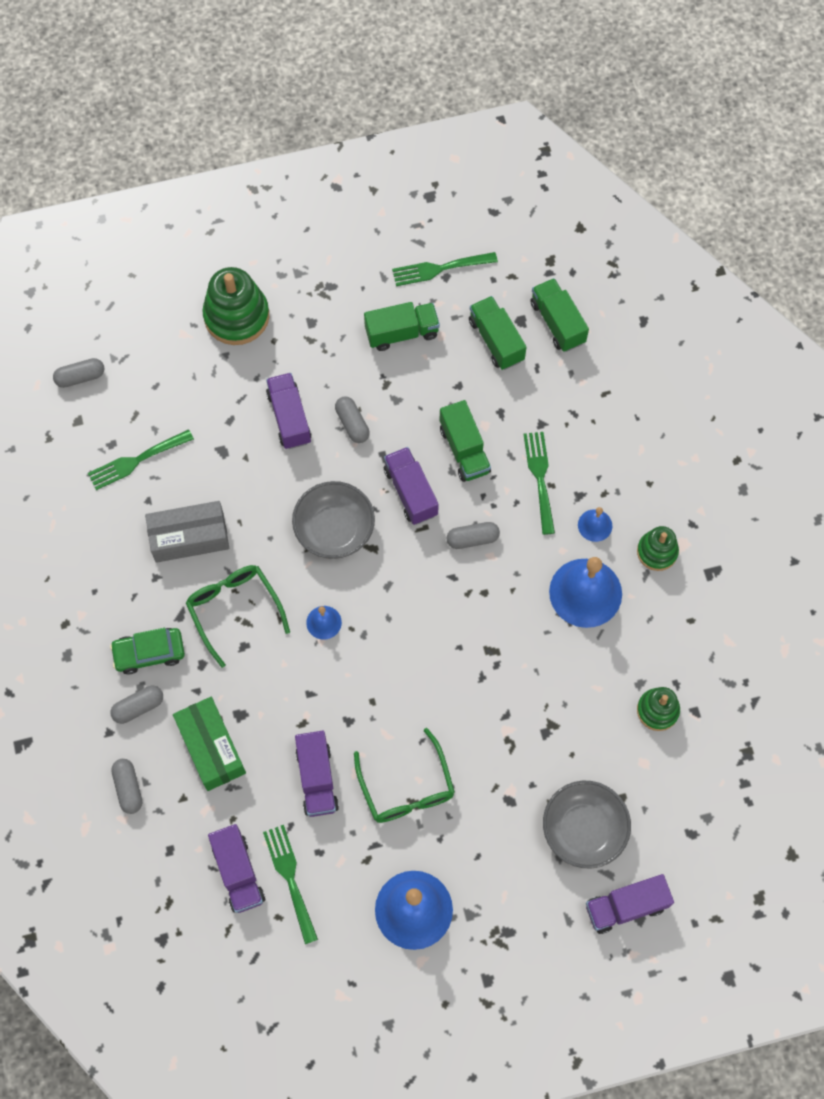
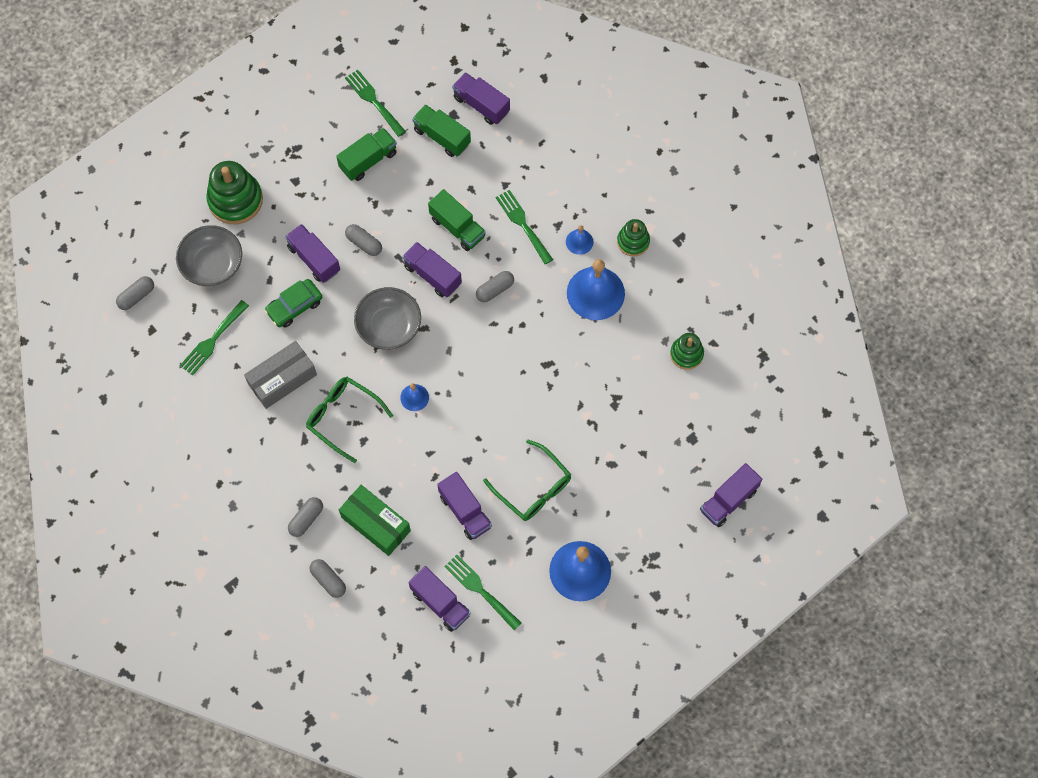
camera: 25 degrees left, 0 degrees up
(149, 653) = (294, 477): green car -> green car (294, 306)
(439, 269) = (373, 101): green fork -> green fork turned 90 degrees clockwise
(557, 323) = (481, 105): green truck -> purple truck
(584, 829) = (674, 460): grey bowl -> grey bowl (212, 264)

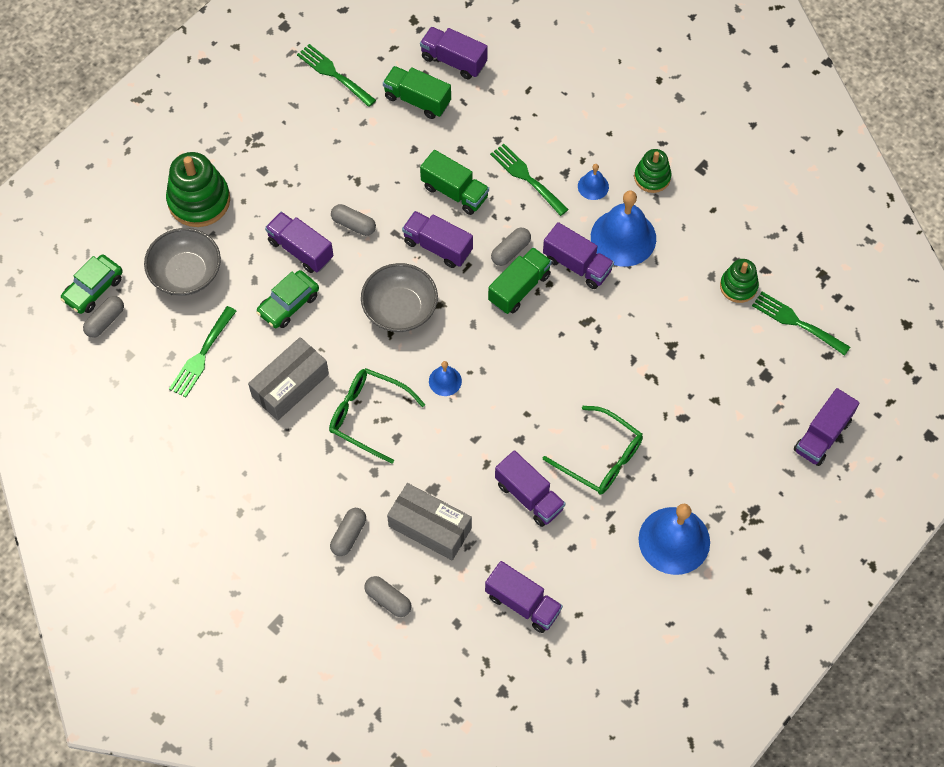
camera: 10 degrees left, 5 degrees down
(132, 266) = (93, 289): none -> green car
(368, 160) = (340, 137): green truck -> green truck (519, 288)
(376, 524) = (430, 527): green box -> grey box
(480, 590) = (565, 581): green fork -> green fork (796, 322)
(550, 311) = (577, 265): none -> purple truck

